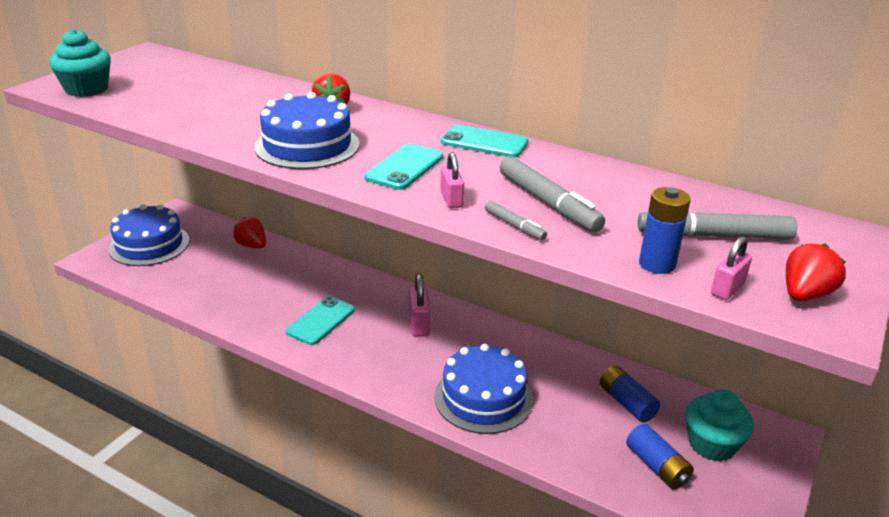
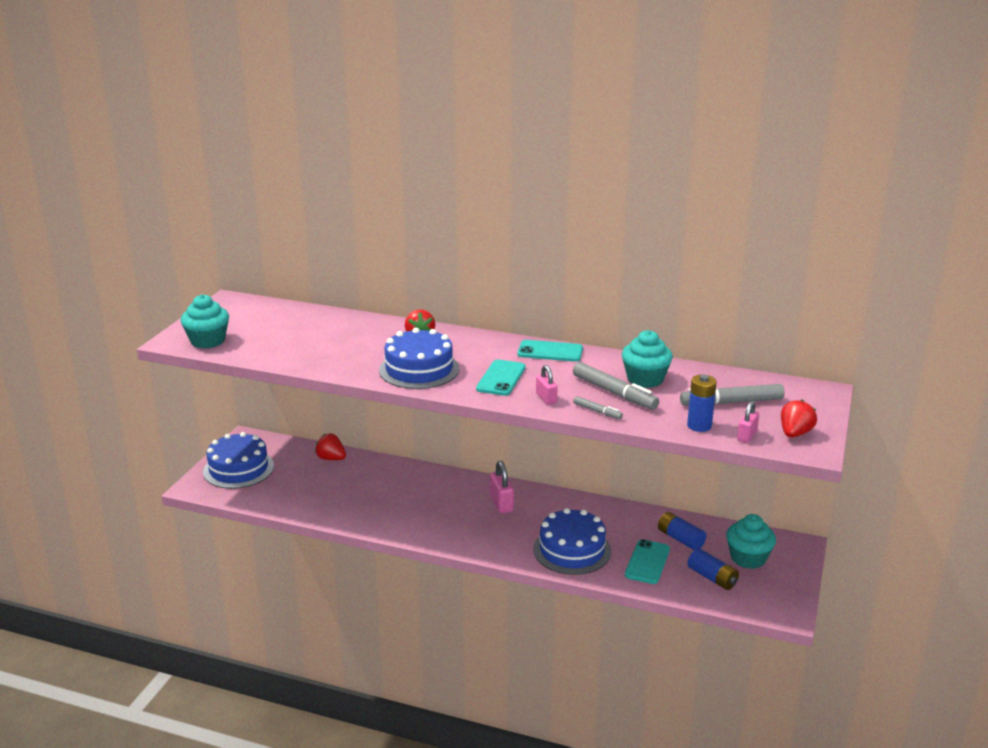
camera: 10 degrees left, 5 degrees down
(321, 321) = (420, 511): turquoise phone -> turquoise phone (647, 562)
(598, 190) = (645, 379): none -> turquoise cupcake

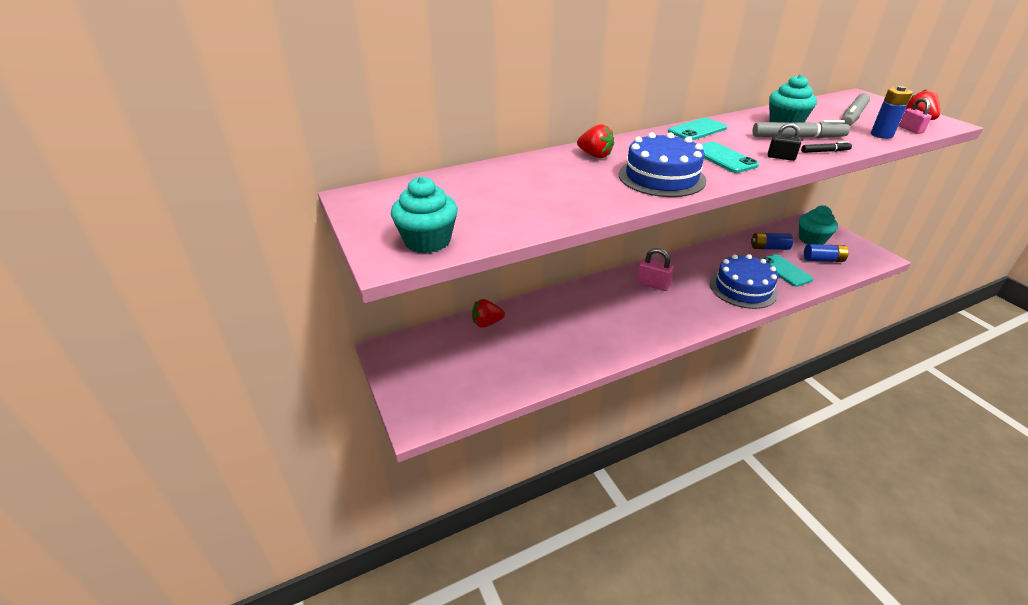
camera: 45 degrees left, 10 degrees up
(238, 469) = (427, 379): blue cake -> none
(546, 398) = (781, 157): pink padlock -> black padlock
(597, 411) = (825, 151): grey marker -> black marker

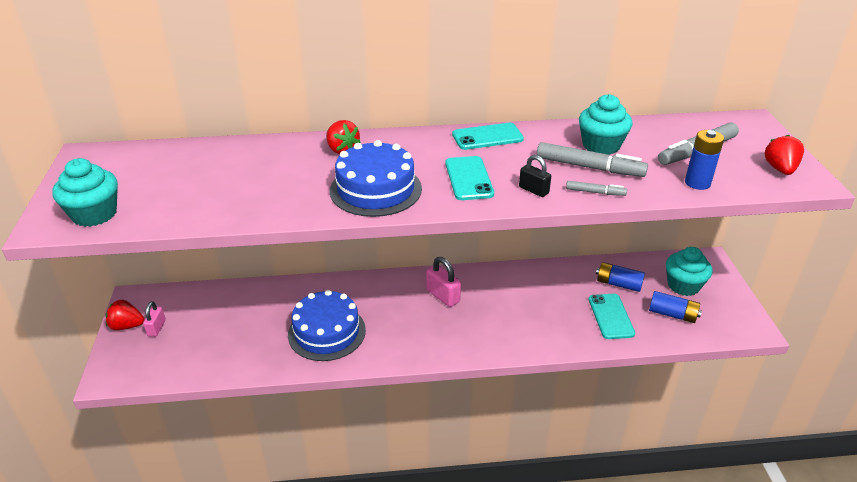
camera: 20 degrees right, 0 degrees up
(487, 323) = (243, 296): red strawberry -> red strawberry (127, 326)
(743, 288) = (540, 325): blue cake -> blue cake (327, 332)
(825, 151) = (595, 192): black marker -> grey marker
(910, 130) = (746, 182): pink padlock -> pink padlock (156, 328)

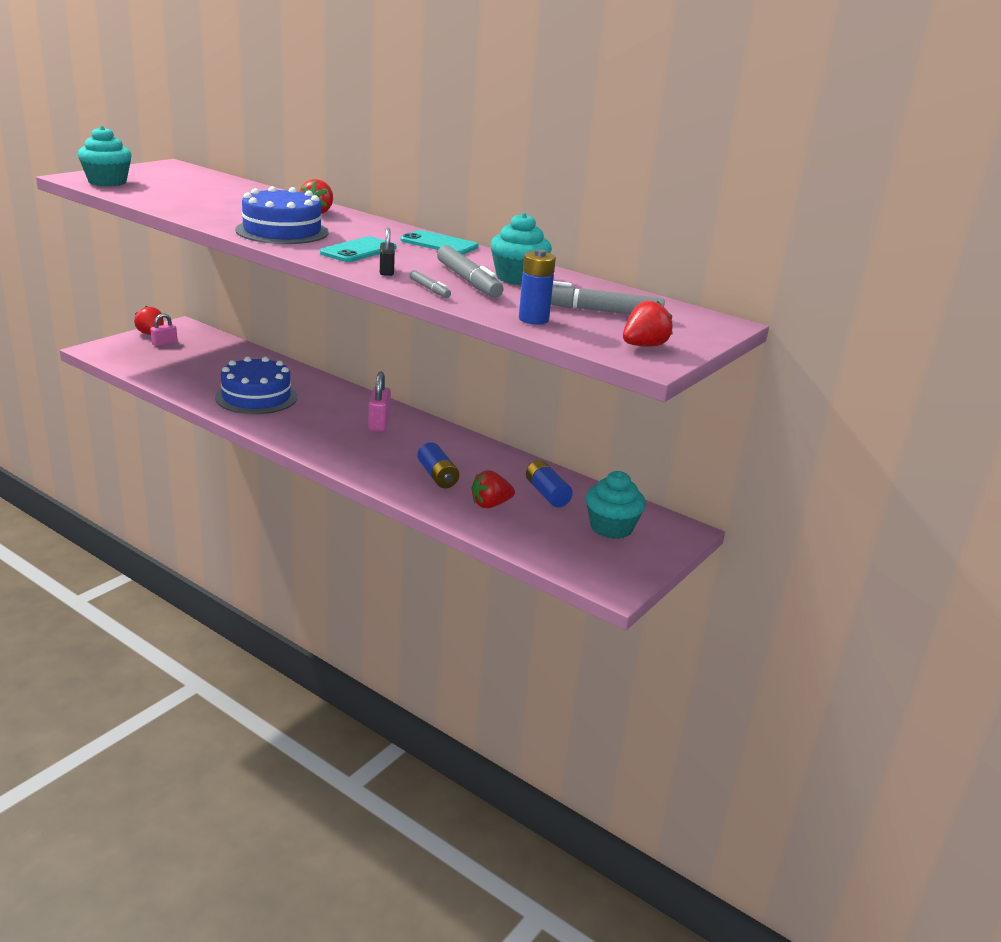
camera: 40 degrees right, 10 degrees down
(610, 316) = (490, 504): turquoise phone -> red strawberry
(672, 314) = (552, 535): blue battery -> blue battery (437, 476)

